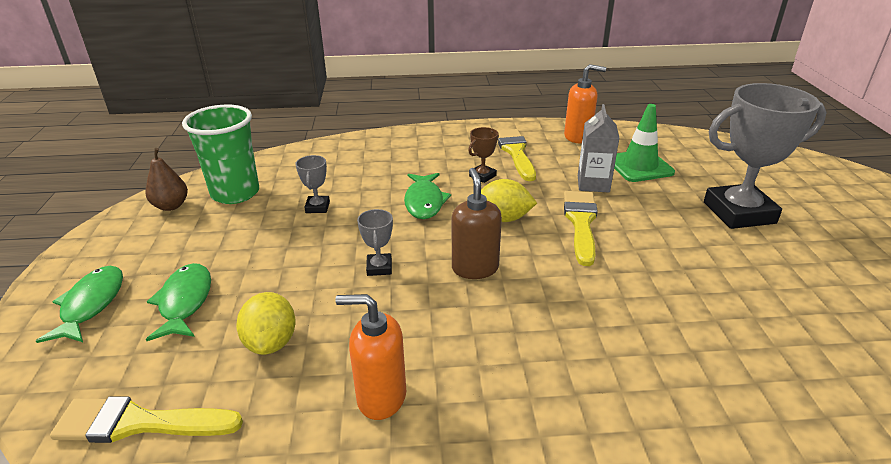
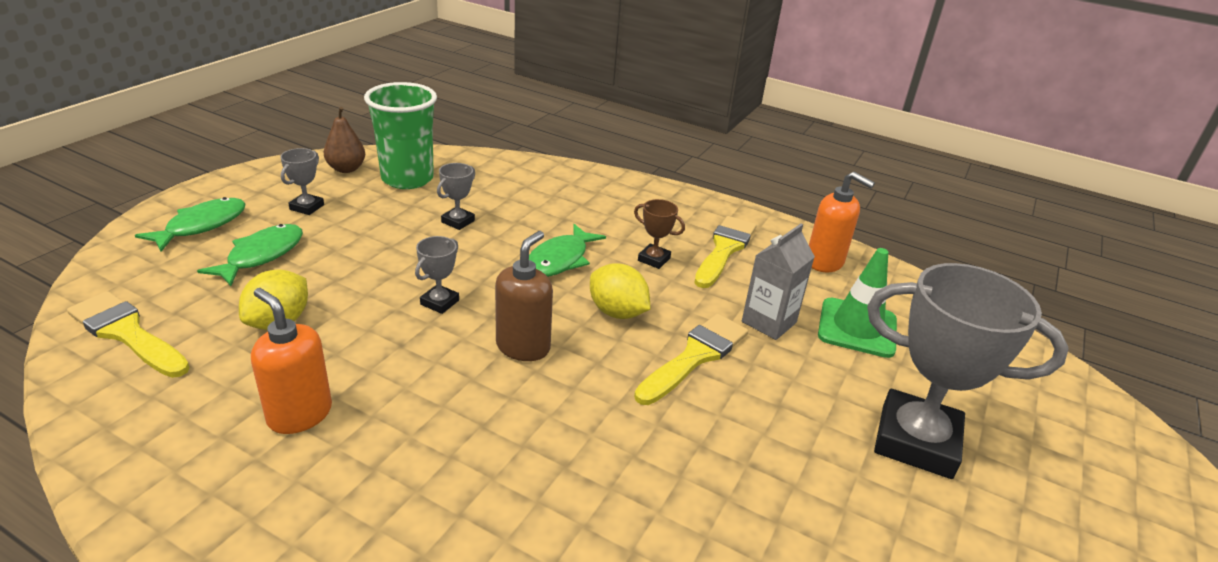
camera: 30 degrees right, 0 degrees up
(175, 248) = (307, 207): none -> grey trophy
(482, 176) = (654, 259): brown trophy -> brown trophy turned 45 degrees clockwise

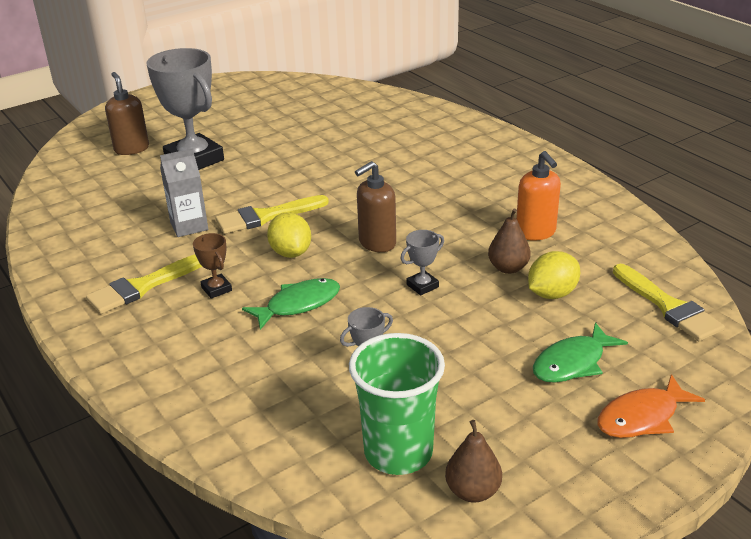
camera: 150 degrees left, 0 degrees up
(201, 226) = (642, 417): green fish -> orange fish
(307, 207) = (527, 424): grey trophy -> none
(338, 345) = (508, 268): none -> brown pear
(825, 262) = (77, 258): orange soap dispenser -> none
(857, 328) = (133, 211): green traffic cone -> none
(1035, 440) = (131, 149): none -> brown soap dispenser

